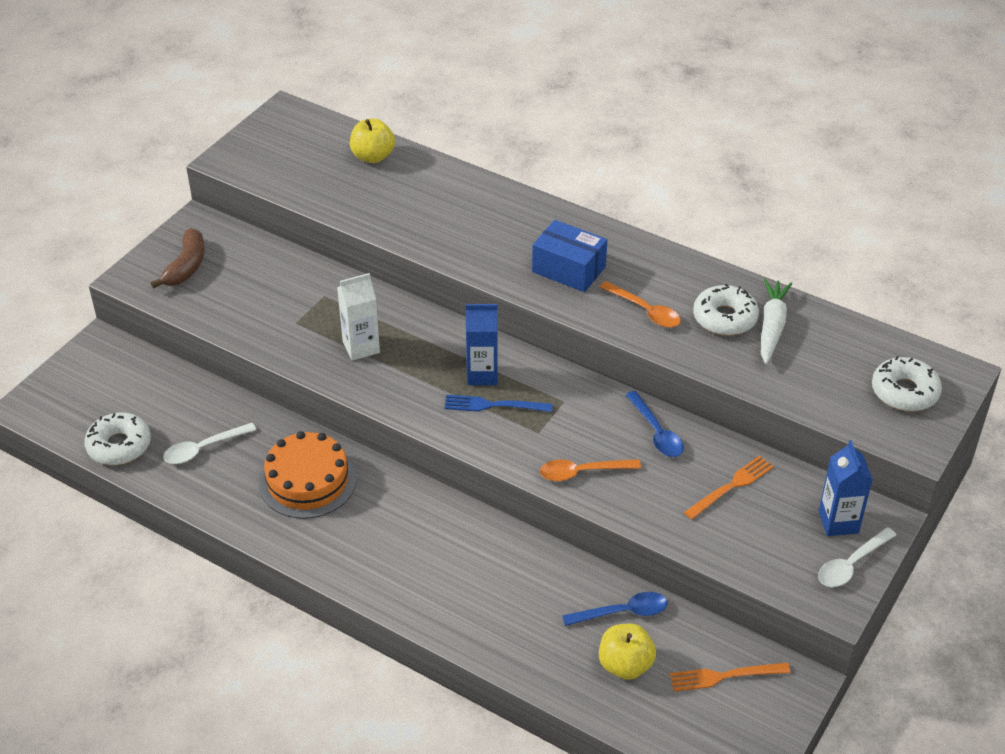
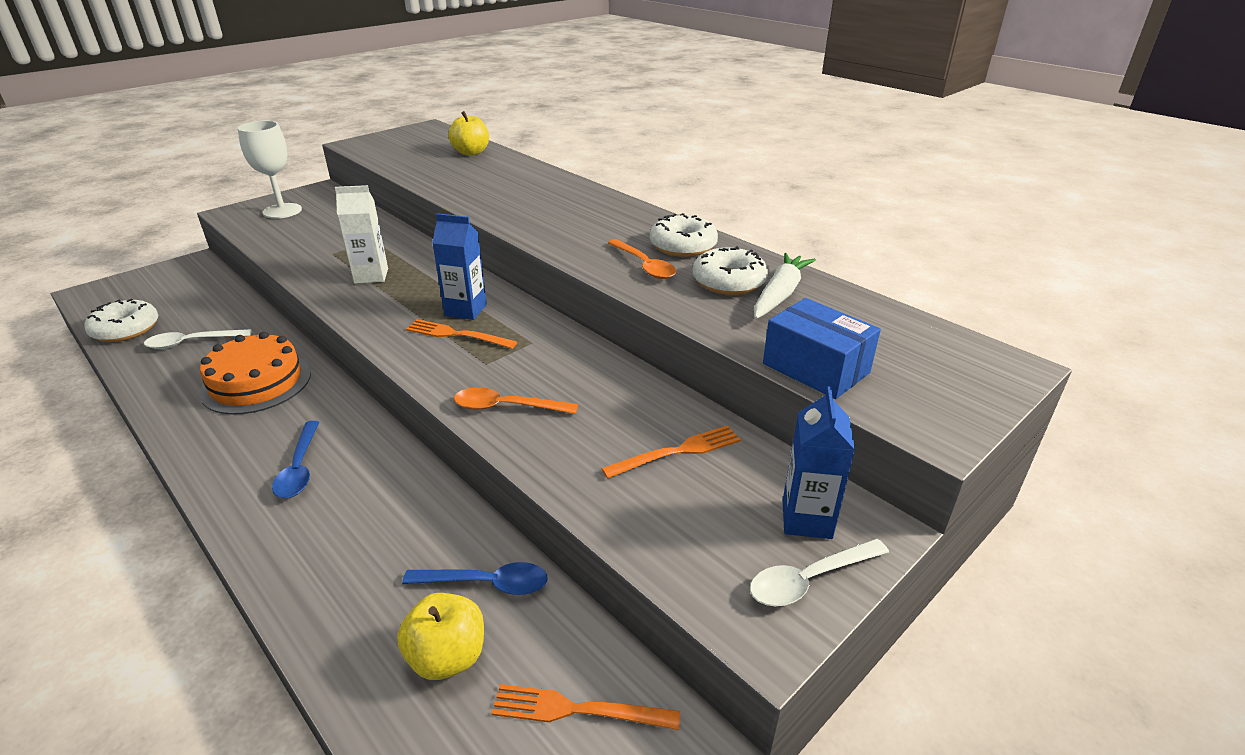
camera: 15 degrees right, 10 degrees down
(186, 266) = (282, 211): brown banana -> white goblet
(493, 405) = (457, 335): blue fork -> orange fork
(569, 269) = (586, 229): blue box -> blue box (816, 368)
(656, 432) = (615, 384): blue spoon -> blue spoon (300, 468)
(904, 392) = (931, 373): white donut -> white donut (683, 246)

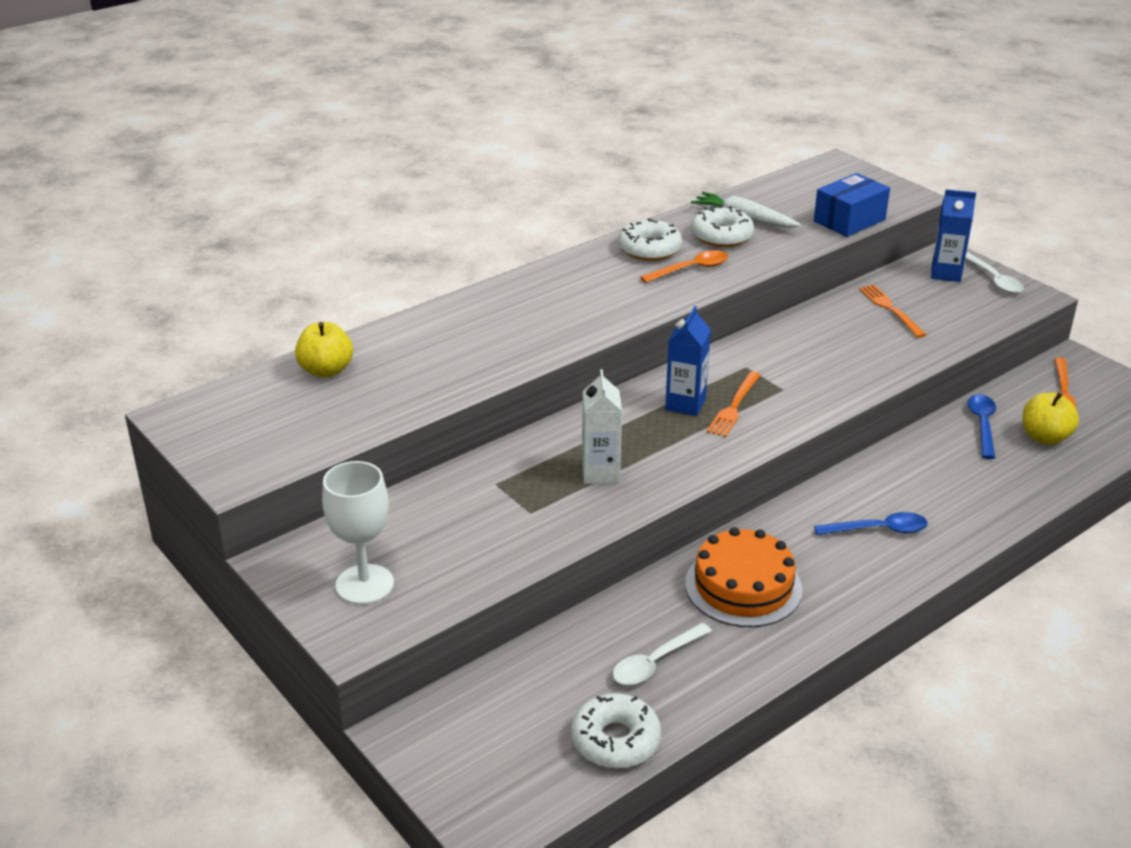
camera: 85 degrees left, 0 degrees up
(192, 343) = (655, 662): white spoon -> white spoon turned 60 degrees clockwise
(507, 407) = (847, 377): orange spoon -> none

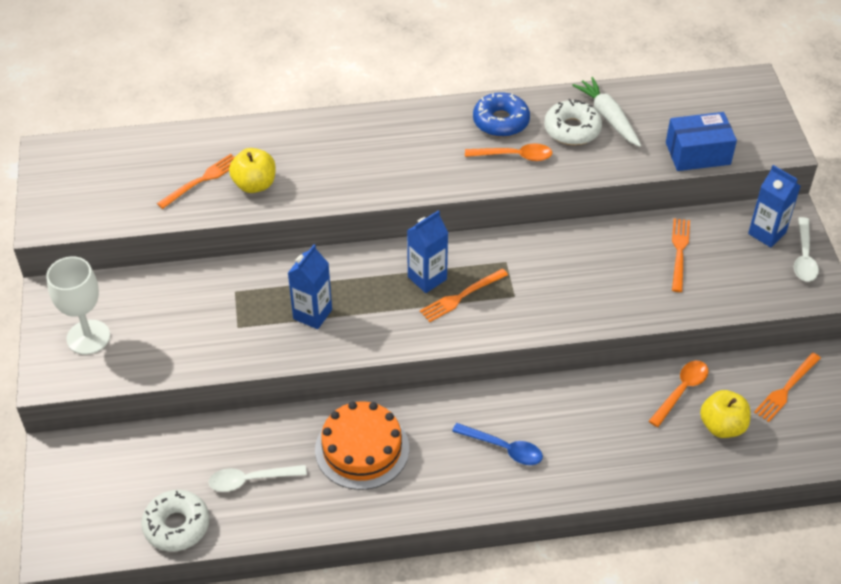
camera: 30 degrees right, 15 degrees up
(326, 370) = (171, 150): yellow apple -> yellow apple (254, 184)
(389, 383) = (202, 180): none -> orange fork
(600, 473) = (312, 314): white carton -> blue carton
(649, 249) = (501, 121): white donut -> blue donut
(982, 425) = (681, 391): blue spoon -> orange spoon

